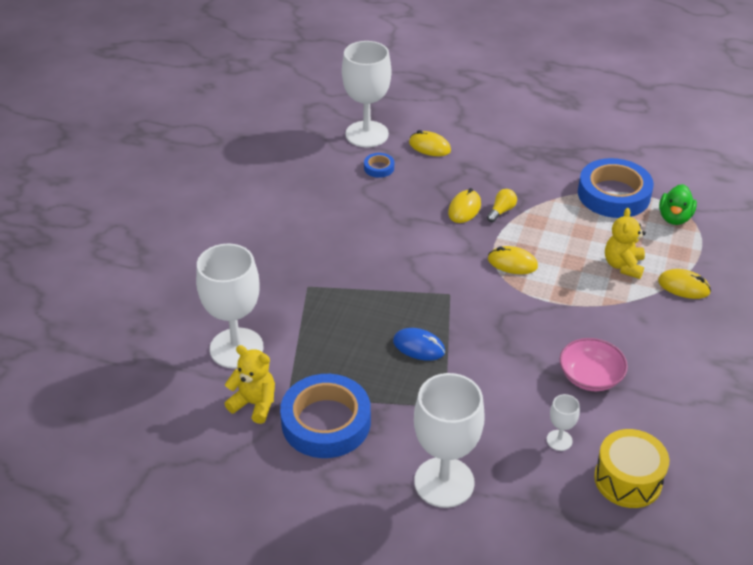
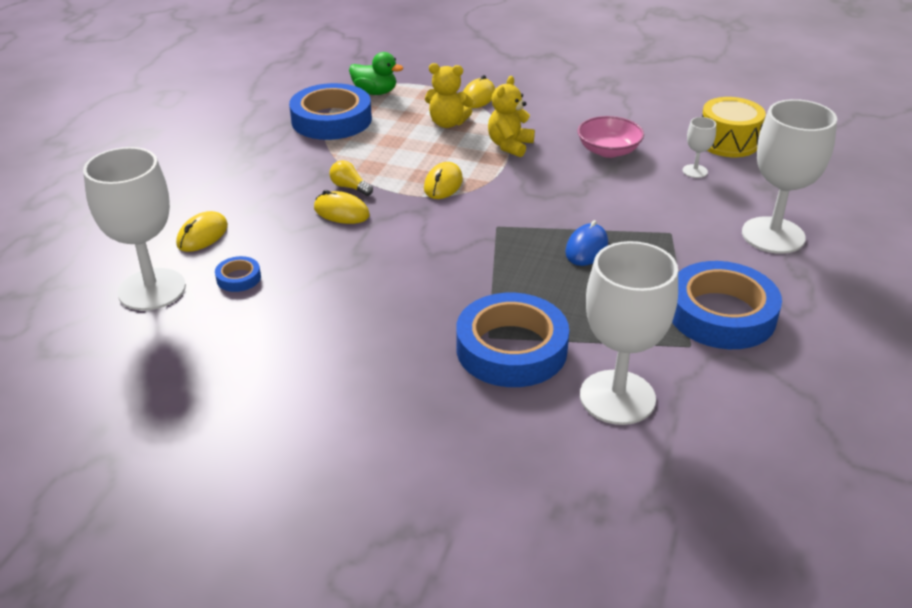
camera: 90 degrees left, 5 degrees down
(254, 404) = (712, 374): yellow teddy bear -> yellow teddy bear (510, 146)
(293, 297) = (511, 349): none -> blue tape

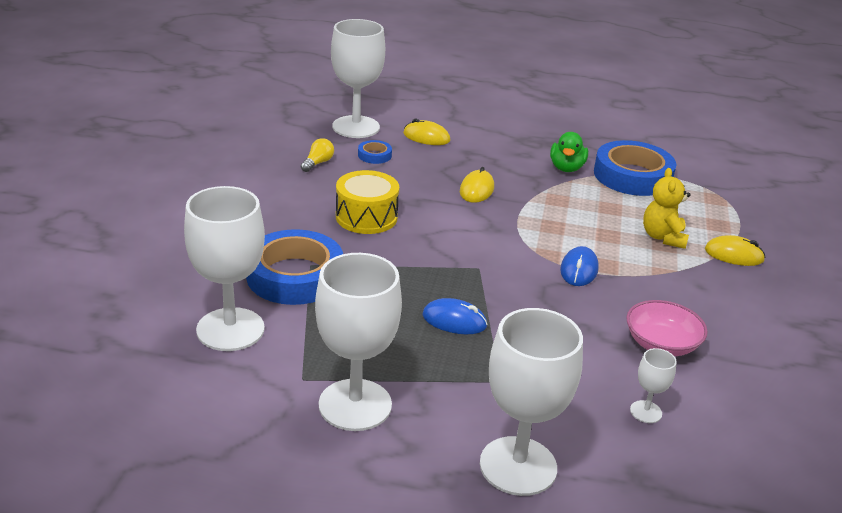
camera: 80 degrees right, 5 degrees down
(350, 187) = (517, 191): yellow light bulb -> yellow light bulb (318, 163)
(375, 92) = (702, 195): green duck -> green duck (566, 168)
(443, 184) = (542, 237): yellow mouse -> none
(500, 172) = (579, 270): none -> blue mouse
(510, 146) = (636, 275): yellow teddy bear -> none
(721, 314) = (355, 405): blue tape -> white goblet
(728, 142) = (740, 451): yellow drum -> yellow drum (366, 217)

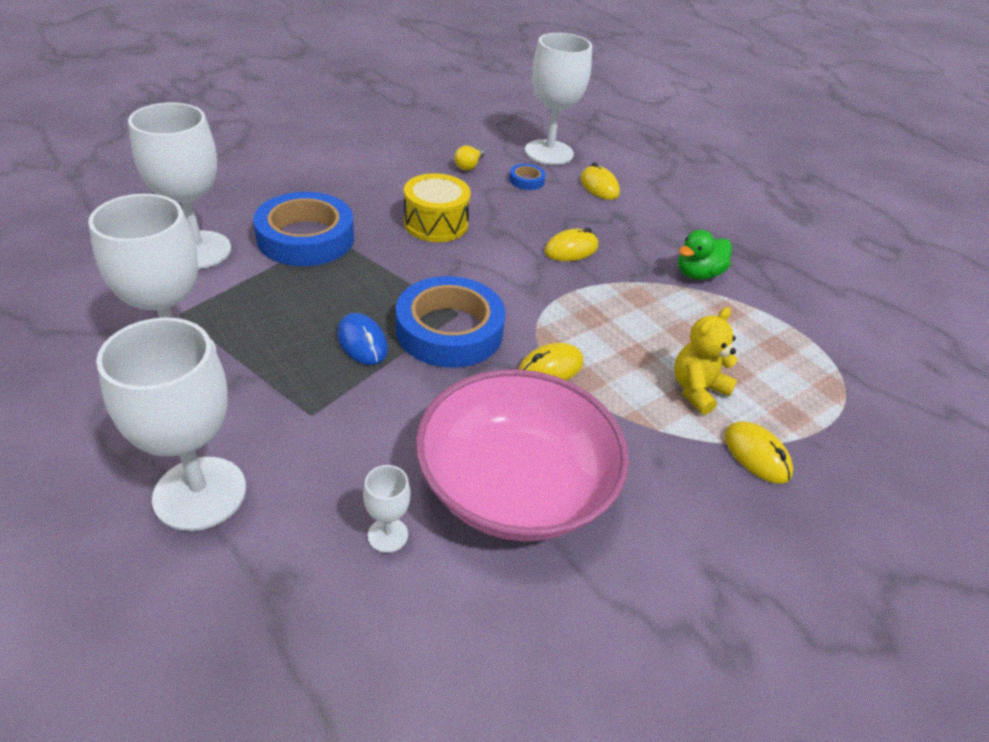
camera: 40 degrees right, 10 degrees up
(318, 163) = (469, 165): yellow light bulb -> yellow light bulb turned 135 degrees clockwise
(579, 270) = (550, 368): blue mouse -> yellow mouse
(632, 176) = (763, 316): blue tape -> blue tape (449, 330)
(661, 344) = (515, 486): pink bowl -> pink bowl, size x1.98

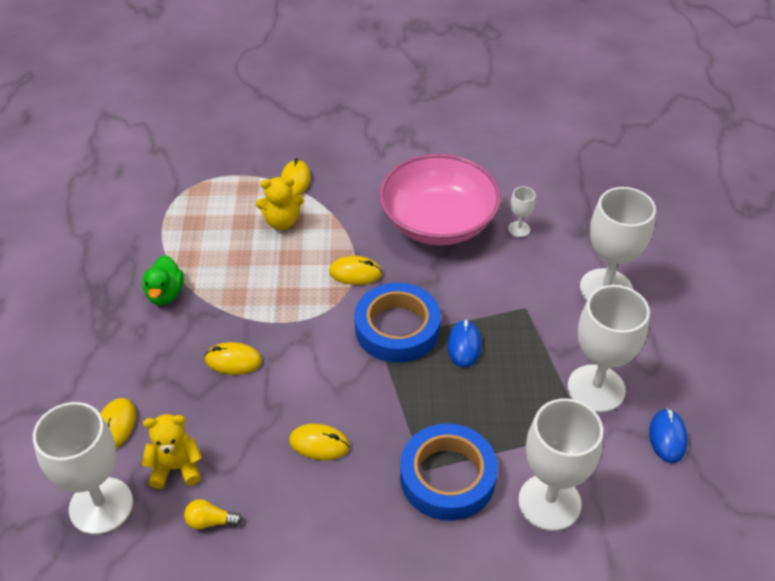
camera: 140 degrees left, 5 degrees up
(72, 339) = (667, 437): none -> blue mouse
(436, 223) = (319, 444): yellow drum -> yellow mouse
(469, 165) = (210, 521): yellow light bulb -> yellow light bulb turned 150 degrees counterclockwise
(526, 180) = (176, 468): blue tape -> yellow teddy bear
(698, 274) = (165, 293): green duck -> green duck turned 90 degrees clockwise

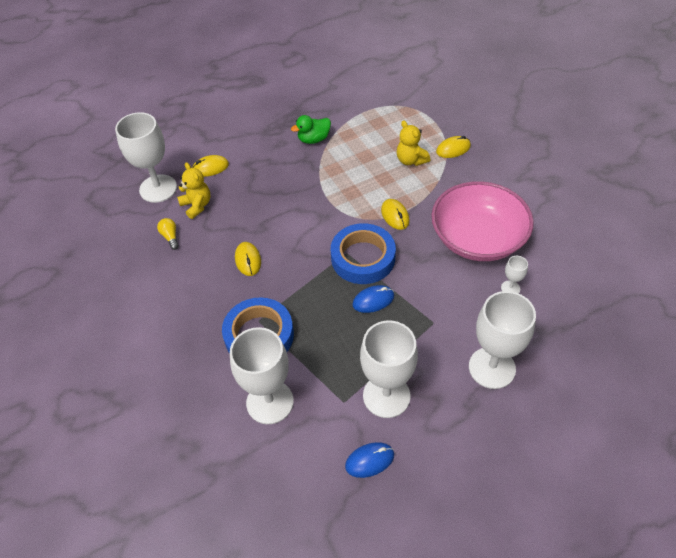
camera: 65 degrees right, 5 degrees up
(233, 361) = (284, 192): yellow mouse -> none

